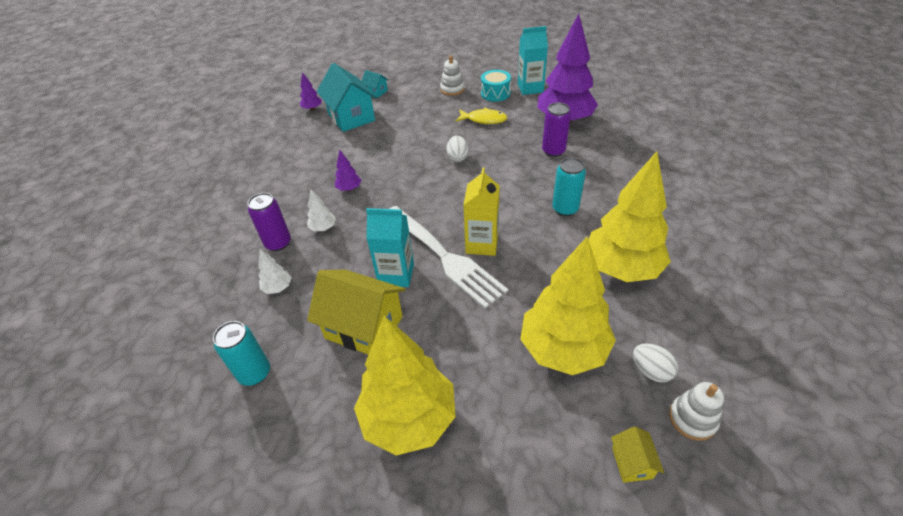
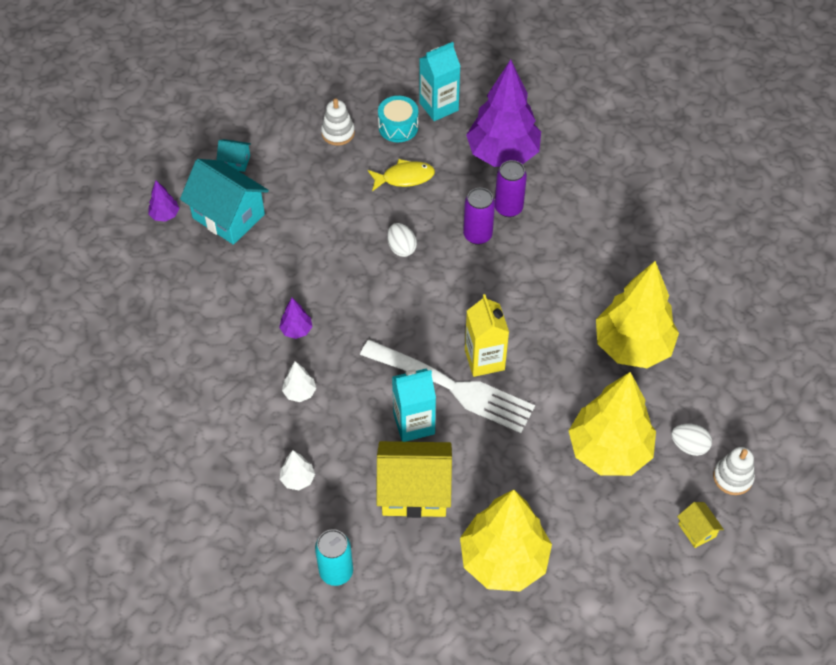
camera: 25 degrees left, 10 degrees up
(278, 243) = (260, 427): purple can -> purple can (477, 235)
(565, 209) = (552, 289): turquoise can -> none

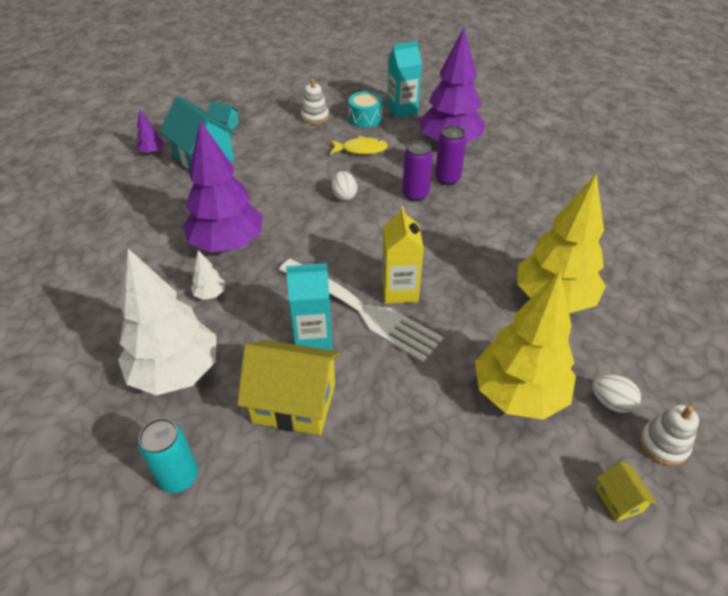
camera: 10 degrees right, 10 degrees down
(296, 330) = (227, 244): purple tree -> purple tree, size x2.46
(298, 479) = (176, 372): white tree -> white tree, size x2.46
(503, 560) = (376, 496): yellow tree -> none

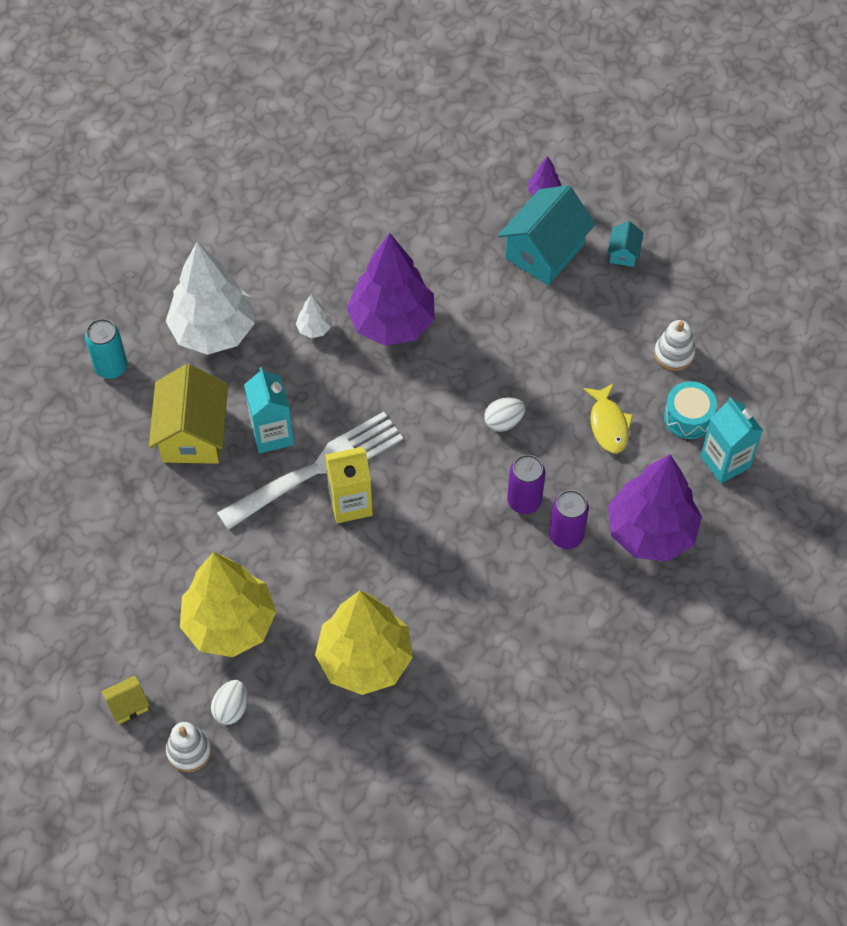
camera: 80 degrees right, 15 degrees up
(360, 310) = (316, 470): white fork -> white fork turned 150 degrees counterclockwise

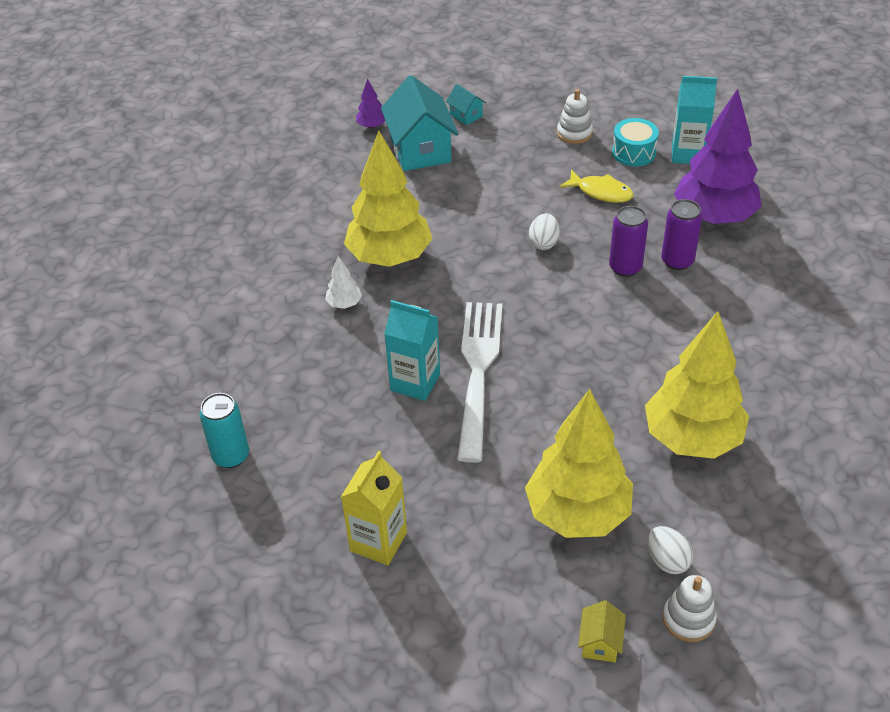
camera: 50 degrees left, 15 degrees down
(193, 434) = (360, 435): yellow house -> none
(213, 331) = (275, 367): white tree -> none
(350, 503) = (531, 368): yellow carton -> yellow carton (378, 541)
(392, 322) = (389, 257): purple tree -> yellow tree

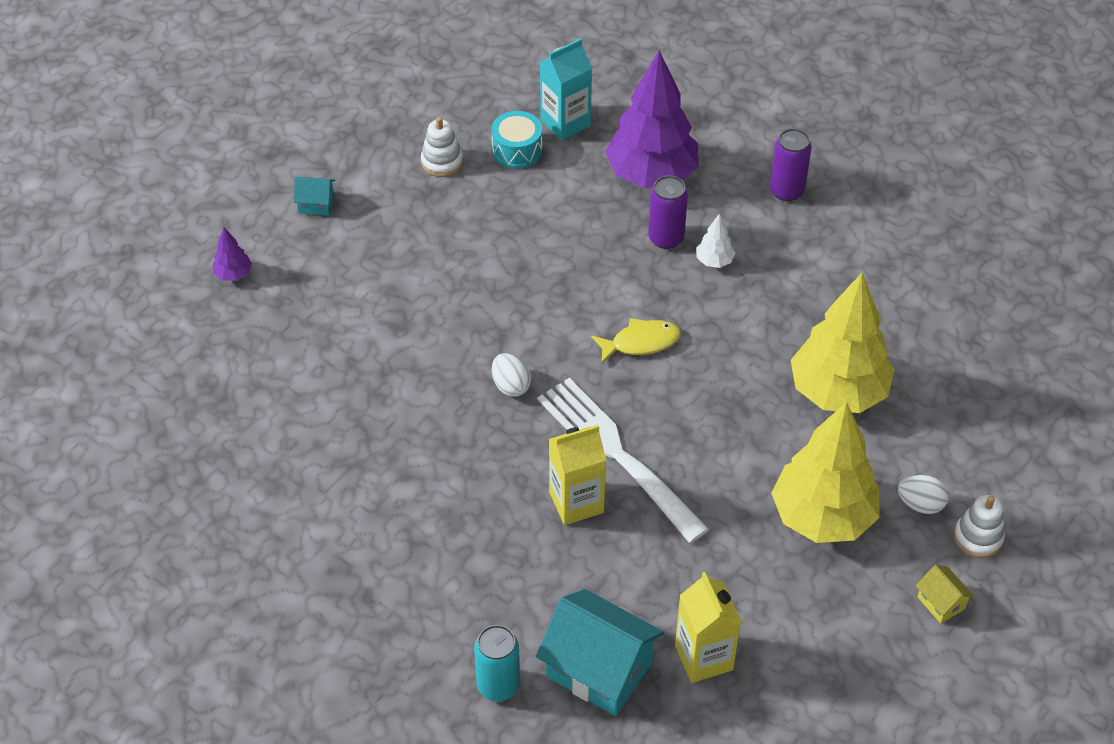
camera: 45 degrees left, 5 degrees up
(344, 304) = (428, 475): white tree -> white tree (714, 261)
(389, 257) = (416, 401): yellow tree -> none
(415, 382) = (576, 502): turquoise carton -> yellow carton
(420, 150) = (314, 270): turquoise house -> turquoise house (599, 670)
(543, 243) = (537, 294): white egg -> white egg (511, 386)
(601, 192) = (532, 210): yellow fish -> yellow fish (640, 342)
(625, 267) = (631, 272): purple can -> purple can (786, 191)

